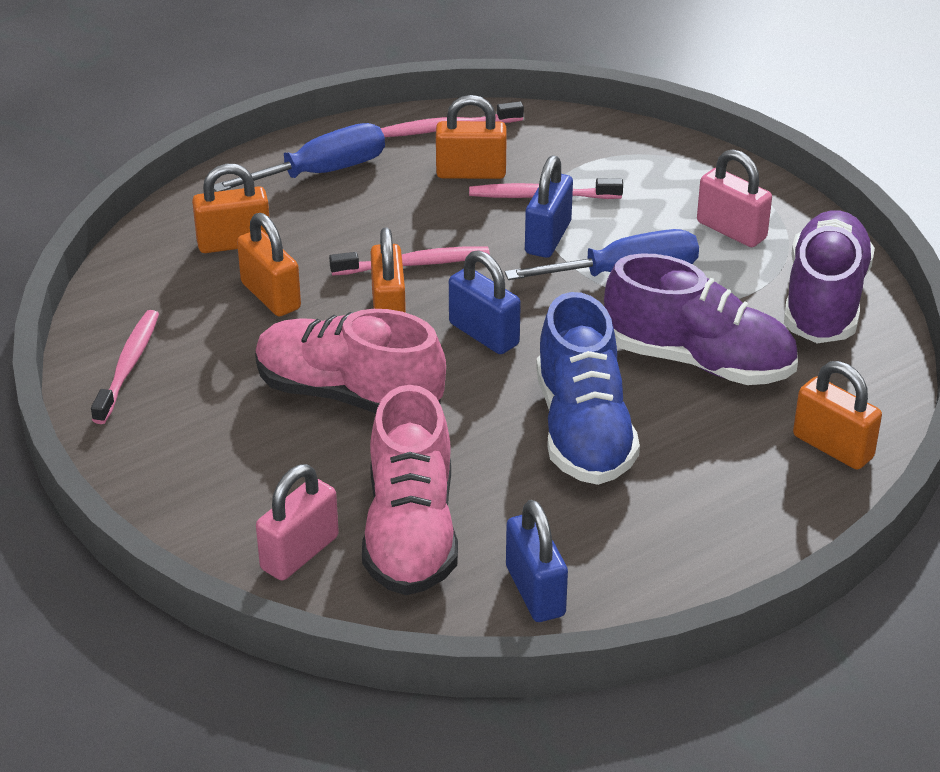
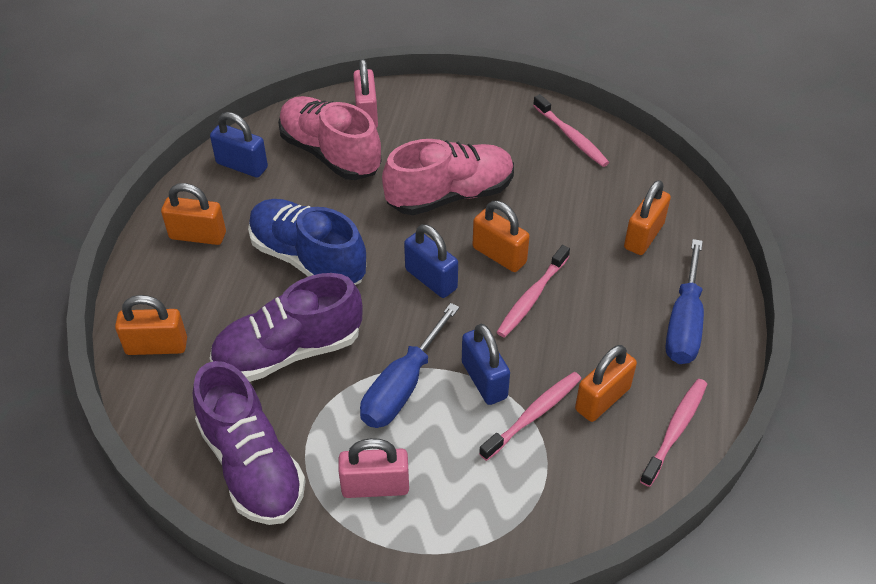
camera: 135 degrees right, 10 degrees up
(270, 296) = (572, 219): orange padlock -> orange padlock (198, 236)
(484, 334) = (431, 279): blue padlock -> blue padlock turned 45 degrees clockwise

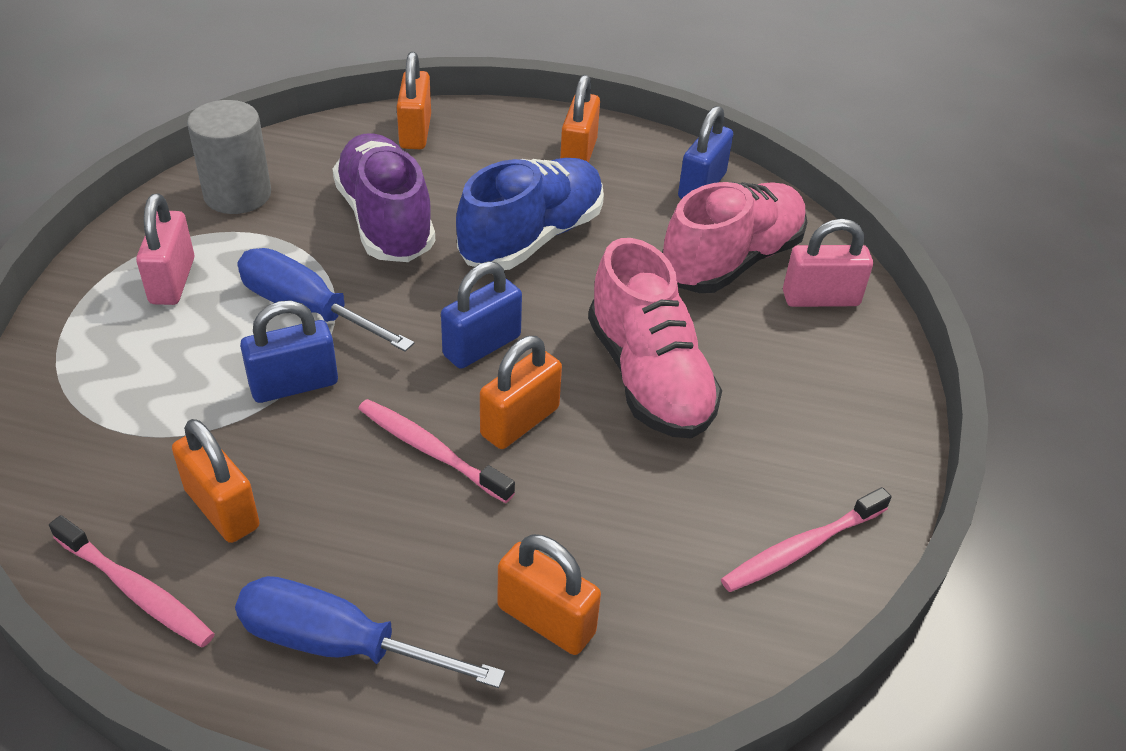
camera: 90 degrees right, 5 degrees down
(252, 465) = (237, 194): purple shoe -> grey cylinder
(533, 415) = (221, 429): pink toothbrush -> none

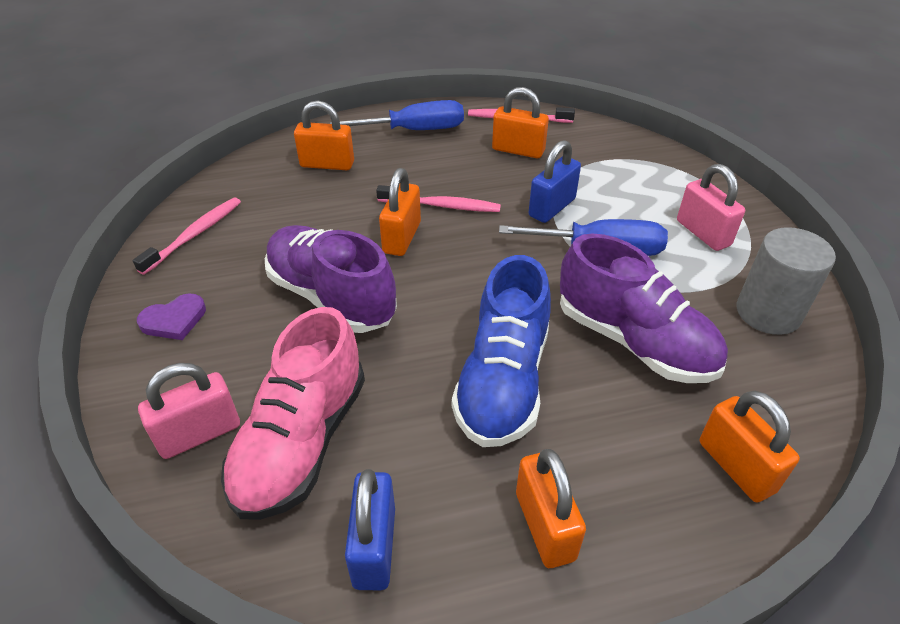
camera: 155 degrees right, 0 degrees up
(482, 346) = (464, 272): blue padlock -> none
(648, 377) = (331, 297): pink shoe -> purple shoe
(838, 421) = (174, 320): none -> purple heart

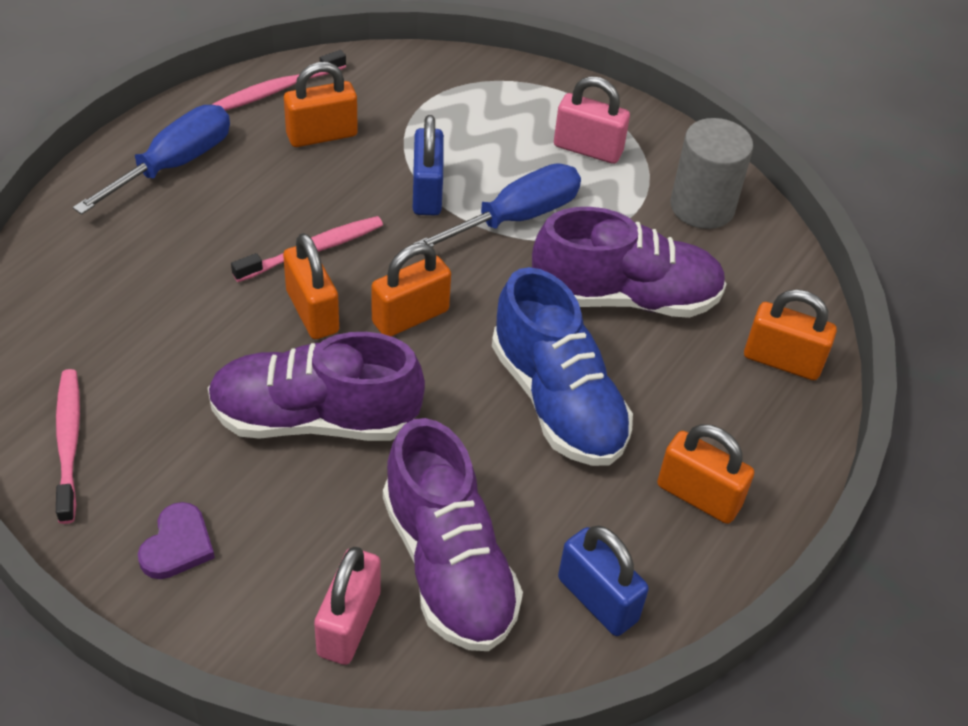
camera: 45 degrees left, 5 degrees up
(302, 441) = (448, 565): pink shoe -> purple shoe
(327, 164) = (119, 266): orange padlock -> orange padlock (410, 316)

